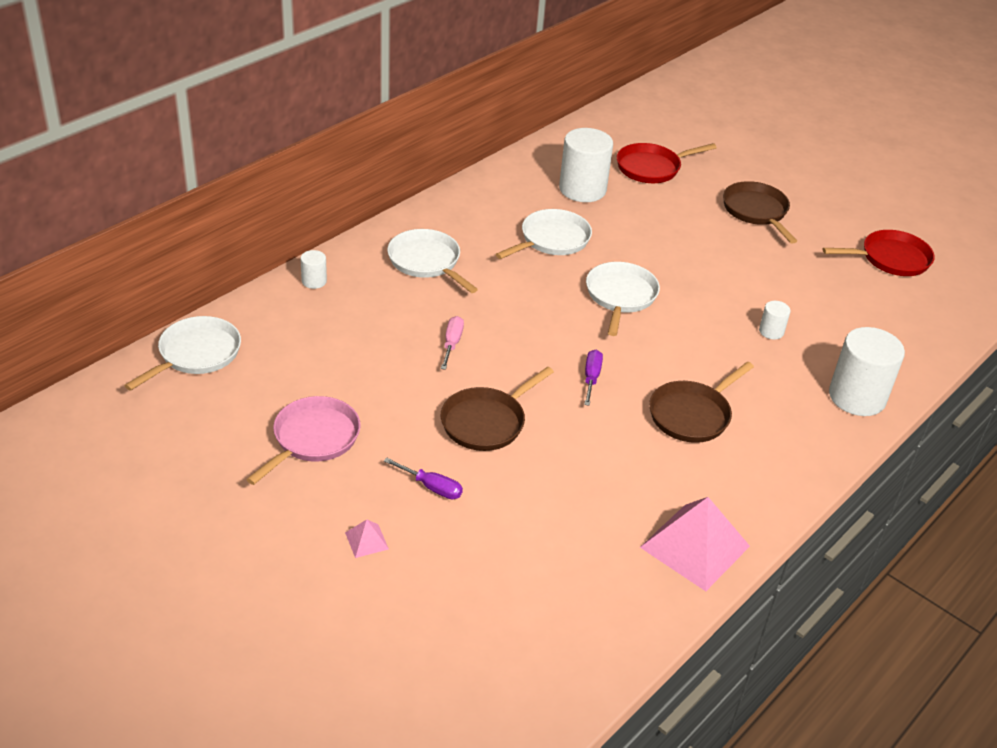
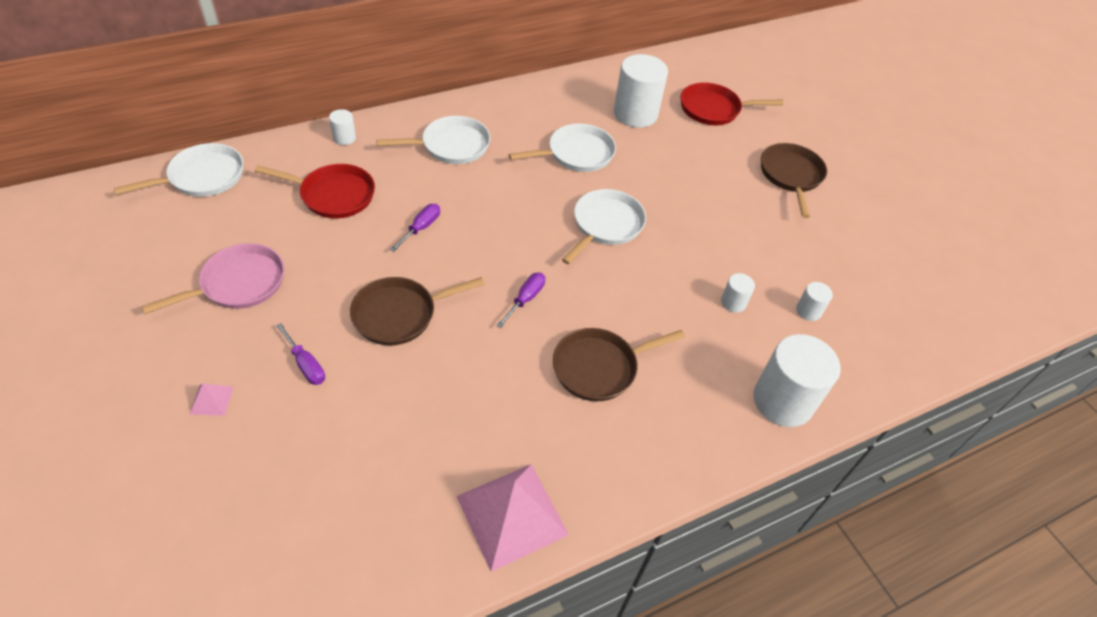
camera: 20 degrees right, 10 degrees up
(426, 262) = (451, 146): white pan -> white pan turned 90 degrees clockwise
(452, 343) = (421, 228): pink screwdriver -> purple screwdriver
(836, 321) = (808, 311): none -> white cylinder
(890, 259) = (904, 260): red pan -> red pan (333, 195)

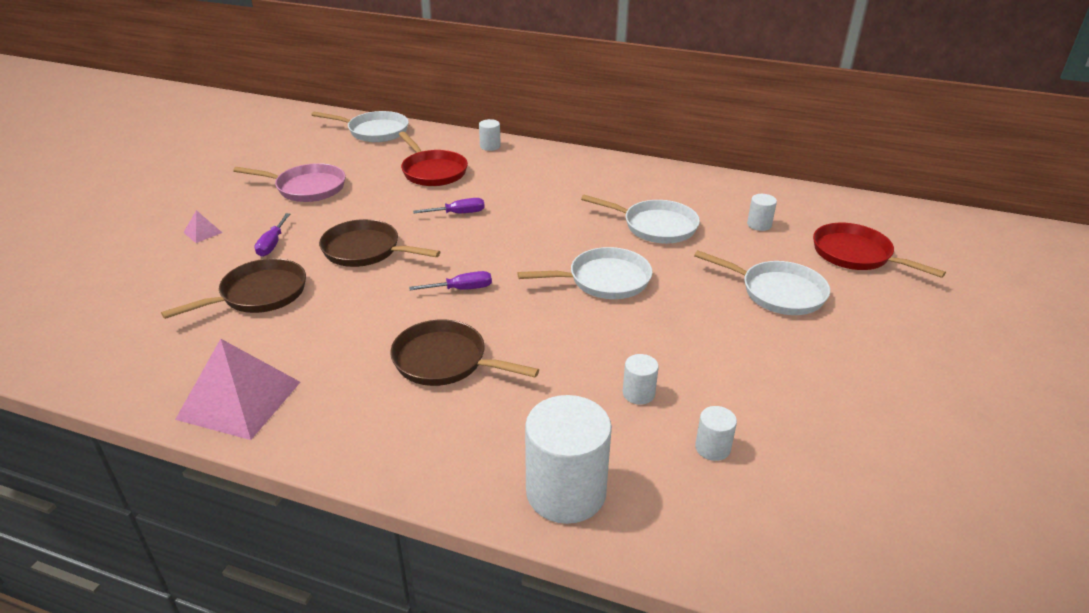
camera: 50 degrees right, 15 degrees down
(451, 146) = (558, 180): white pan -> white pan (778, 292)
(635, 114) = (759, 225): white cylinder -> white cylinder, size x0.46
(791, 176) = (871, 341): brown pan -> brown pan (259, 294)

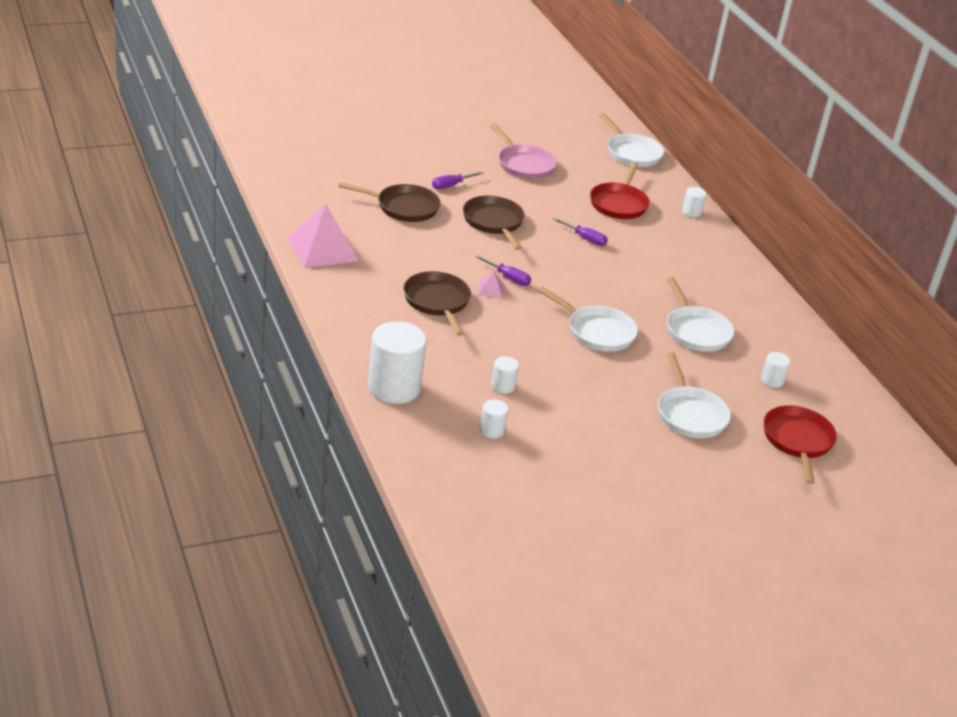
camera: 45 degrees right, 0 degrees up
(202, 232) = (426, 154): pink pyramid -> pink pyramid (491, 290)

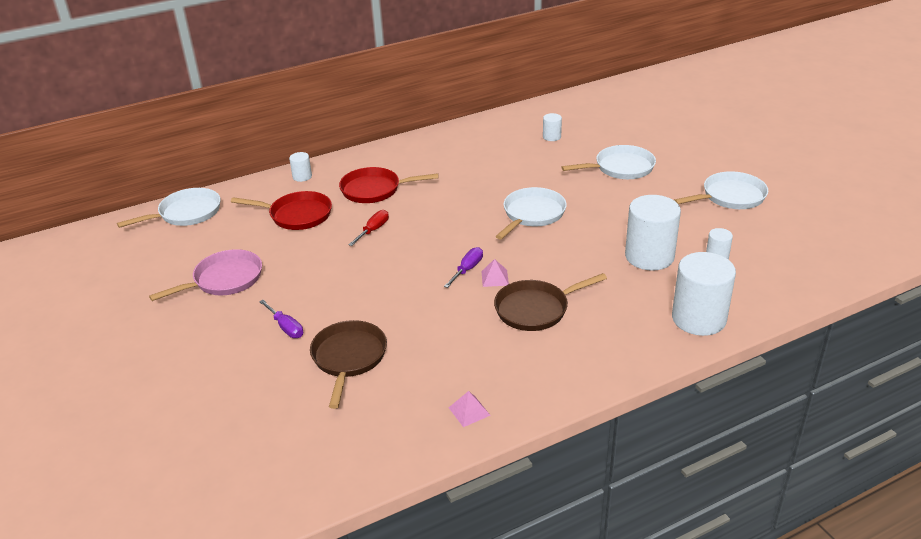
camera: 90 degrees left, 0 degrees up
(323, 249) = (469, 411): pink pyramid -> pink pyramid, size x0.43
(494, 222) = (361, 288): brown pan -> none
(503, 386) = (649, 256): white cylinder -> white cylinder, size x2.15
(585, 239) = (373, 230): purple screwdriver -> red screwdriver
(696, 331) = (502, 169): white pan -> white pan (730, 196)
(797, 441) = (621, 127): red pan -> red pan (374, 190)

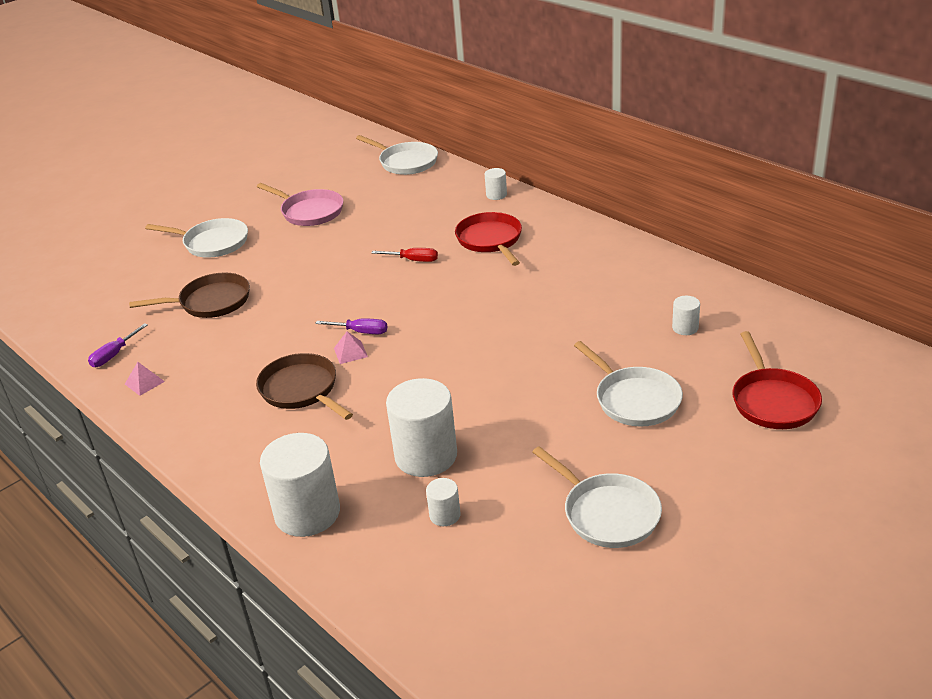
camera: 75 degrees right, 0 degrees up
(286, 327) = (248, 260): purple screwdriver -> purple screwdriver (114, 355)
(297, 215) = (424, 213): red pan -> red pan (773, 401)
(532, 214) = (485, 351): white pan -> white pan (212, 243)

